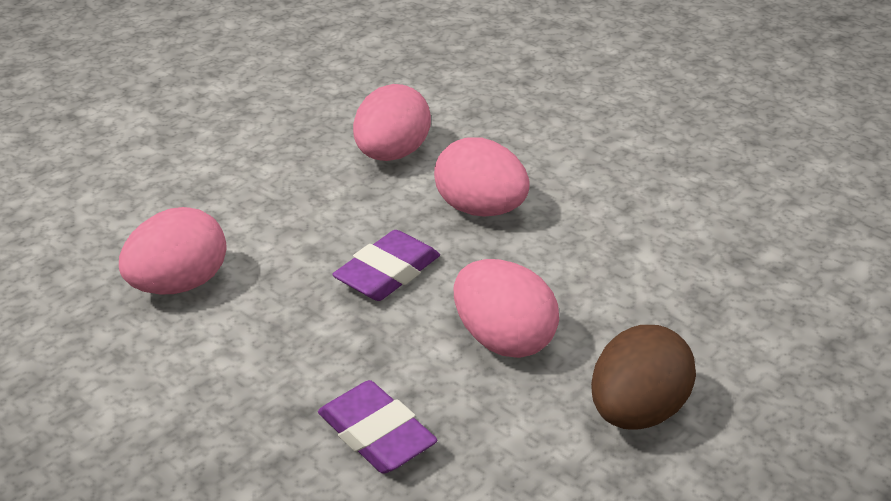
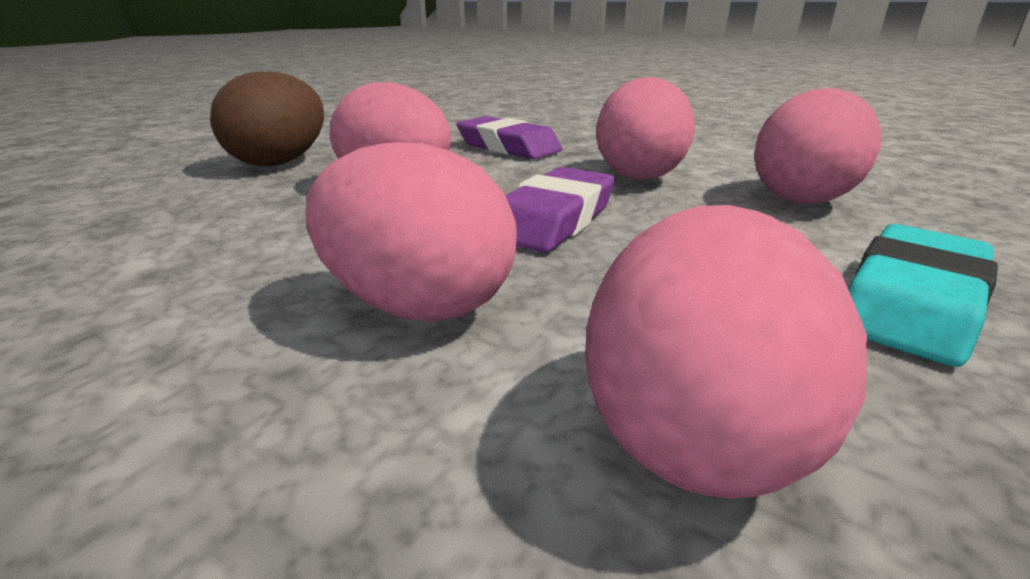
camera: 170 degrees right, 10 degrees down
(251, 189) = (911, 303): none -> turquoise eraser
(275, 340) = (639, 174): none -> pink egg

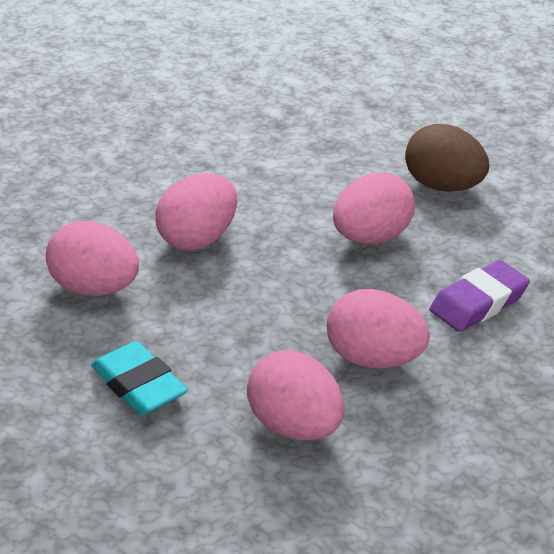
camera: 100 degrees right, 10 degrees up
(553, 220) = (285, 294): purple eraser -> none

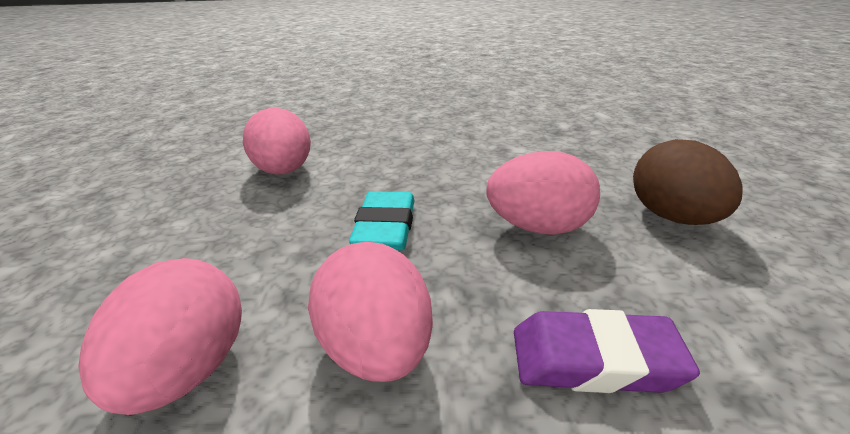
camera: 45 degrees right, 5 degrees down
(139, 385) = (181, 244): turquoise eraser -> turquoise eraser (385, 227)
(197, 239) = (394, 171): pink egg -> none

